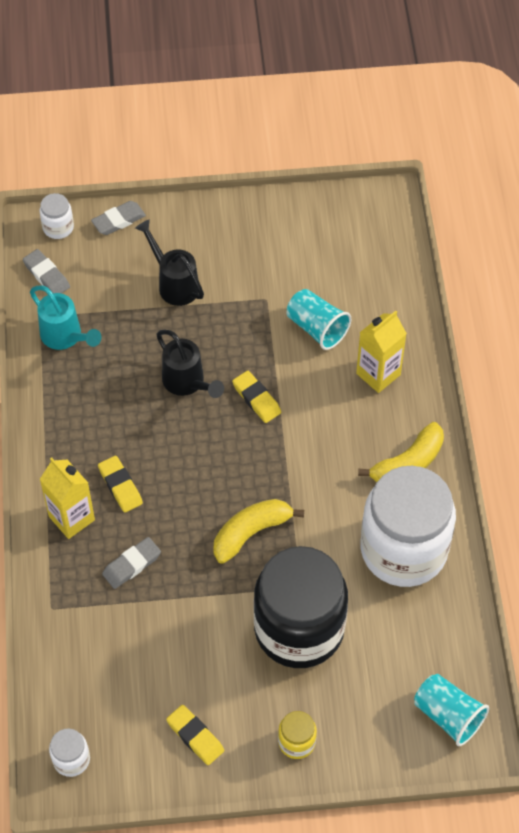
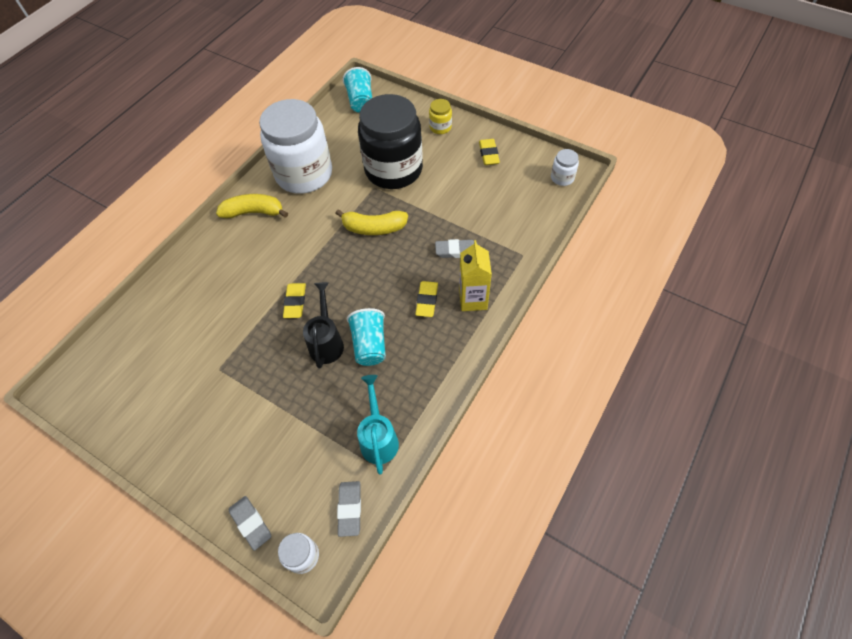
camera: 140 degrees left, 0 degrees up
(118, 220) = (251, 523): grey eraser -> grey eraser turned 45 degrees clockwise
(174, 283) = (265, 427): black watering can -> none
(317, 328) = (211, 324): turquoise cup -> turquoise cup (370, 345)
(378, 374) = (211, 271): yellow carton -> none

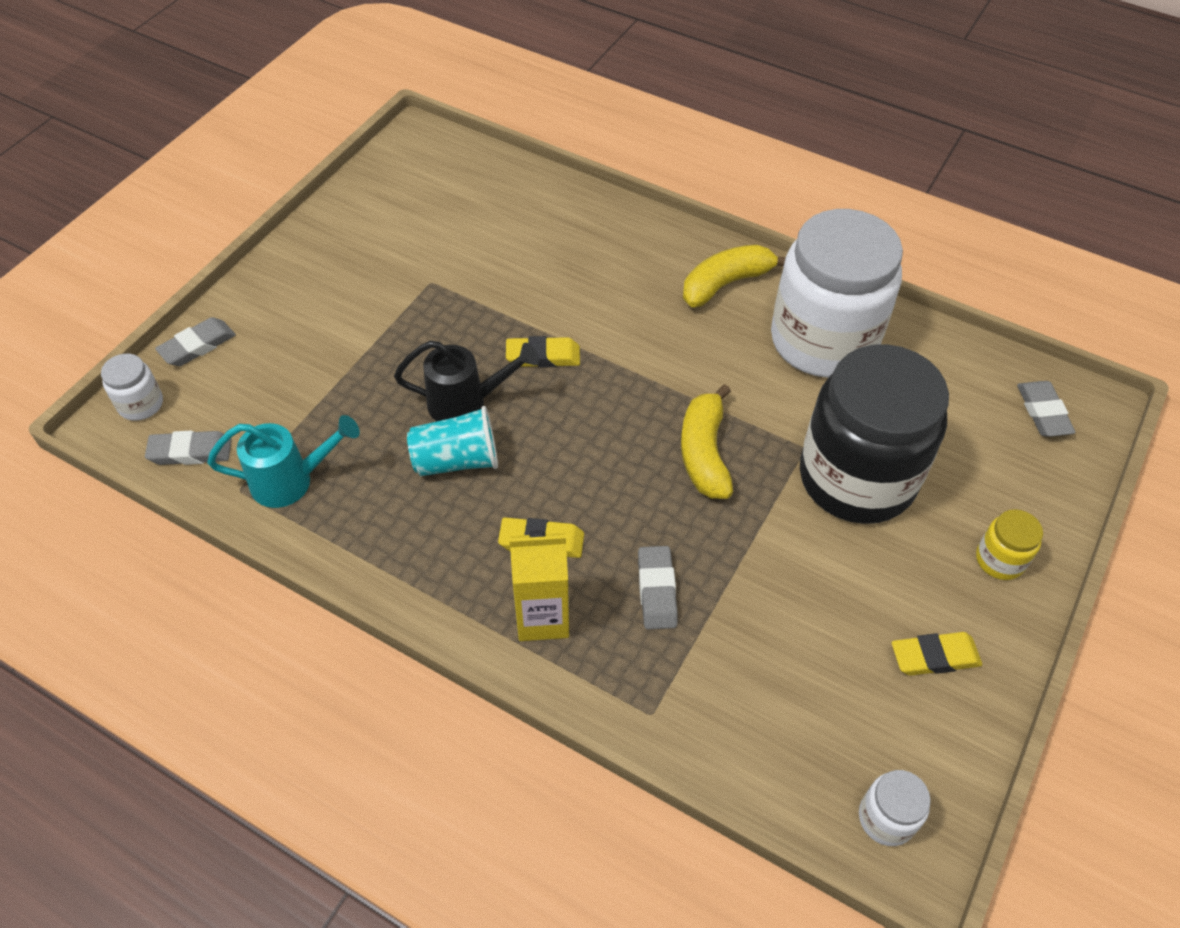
camera: 85 degrees right, 5 degrees down
(254, 212) = (726, 283): yellow banana -> yellow banana turned 120 degrees counterclockwise
(360, 101) = (1043, 412): turquoise cup -> grey eraser

